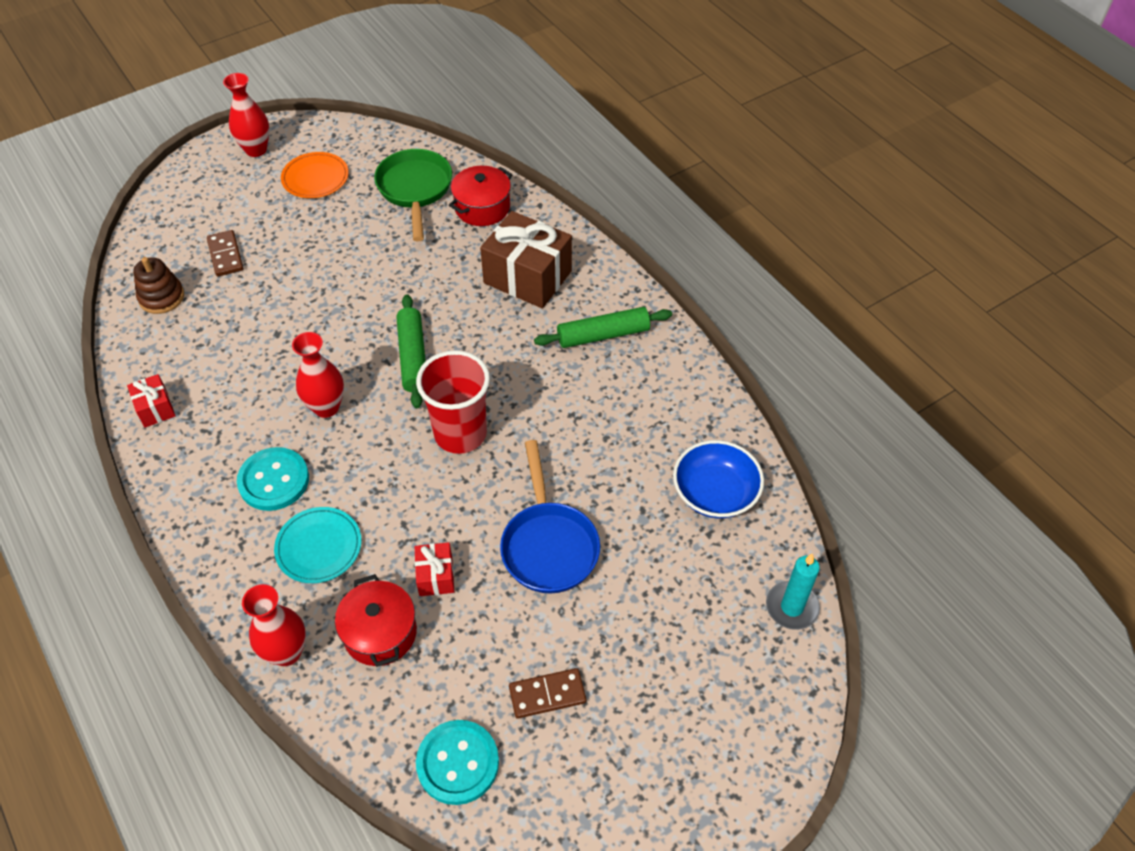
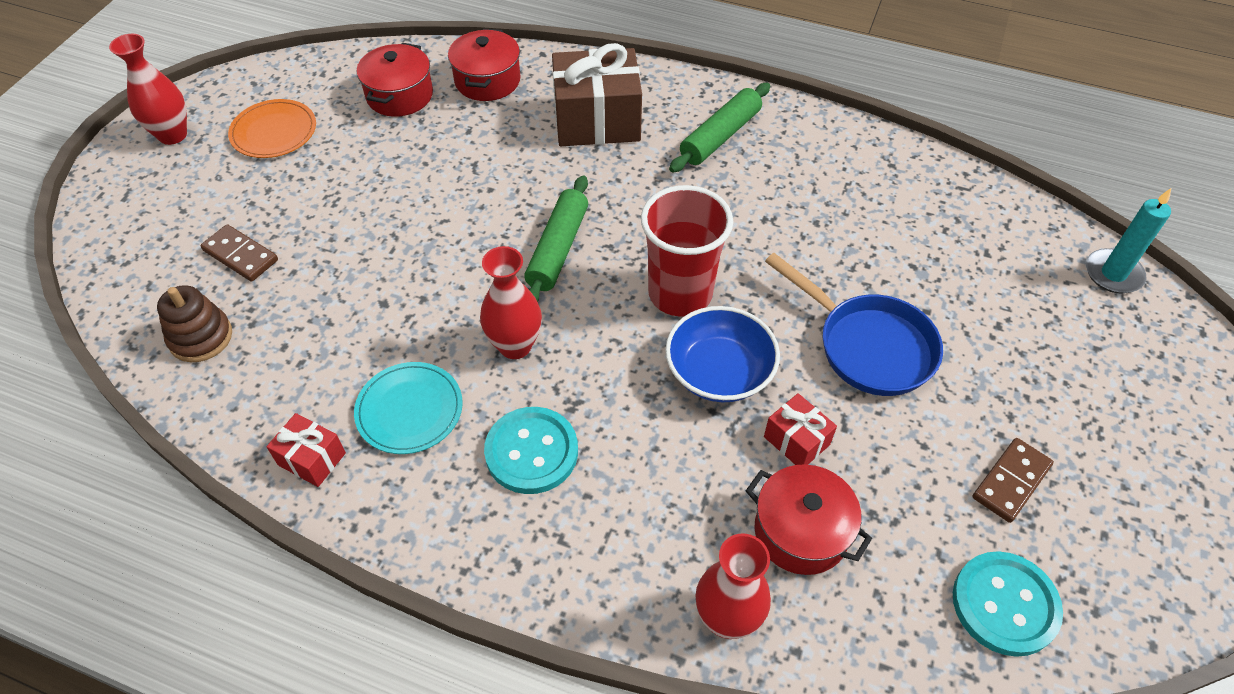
camera: 35 degrees left, 0 degrees up
(319, 547) = (650, 488): turquoise plate -> turquoise plate (409, 410)
(413, 357) = (557, 249): green rolling pin -> green rolling pin turned 60 degrees clockwise
(415, 190) = (400, 95): green pan -> red pot
(715, 493) = (955, 217): blue bowl -> blue bowl (719, 372)

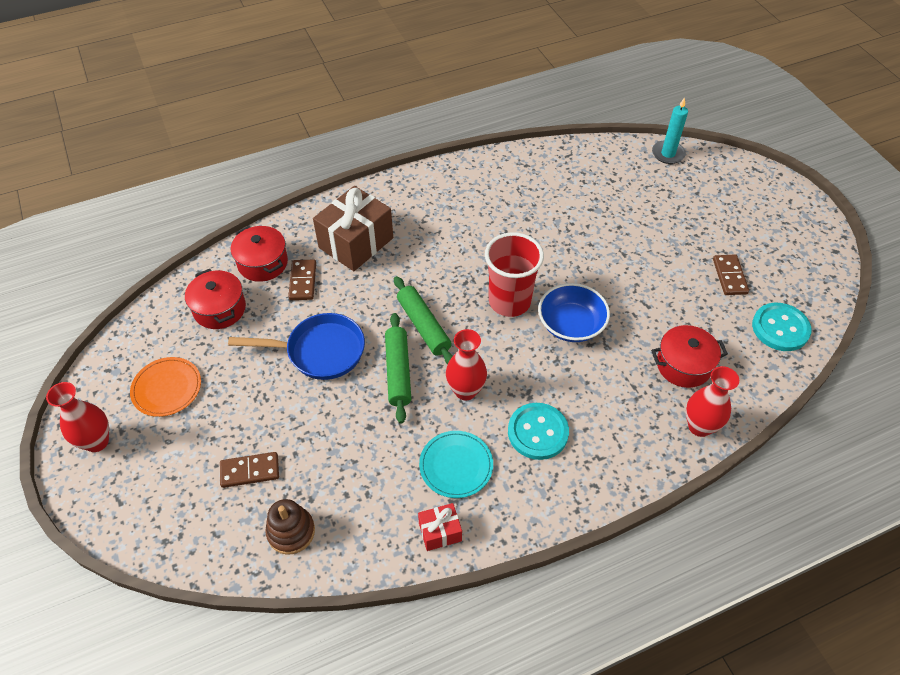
camera: 45 degrees left, 0 degrees up
(500, 122) = (302, 281): none -> brown domino
(720, 136) = (430, 206): green rolling pin -> green rolling pin (398, 371)
(796, 441) = (637, 328): red gift -> none
(868, 346) = (615, 261): blue pan -> blue pan (319, 351)

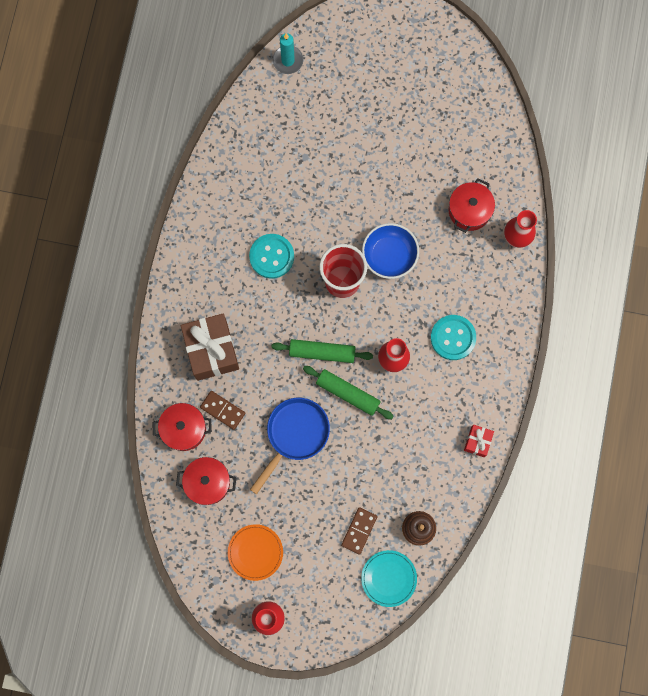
camera: 55 degrees left, 25 degrees up
(456, 465) = (441, 403): turquoise plate -> turquoise plate (389, 578)
(729, 276) = (425, 120): brown domino -> none
(780, 328) = (486, 126): turquoise button -> turquoise button (271, 256)

